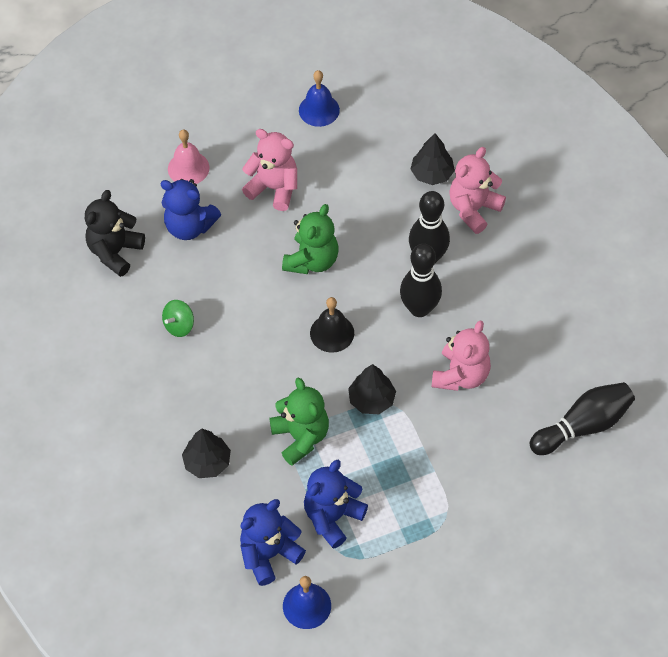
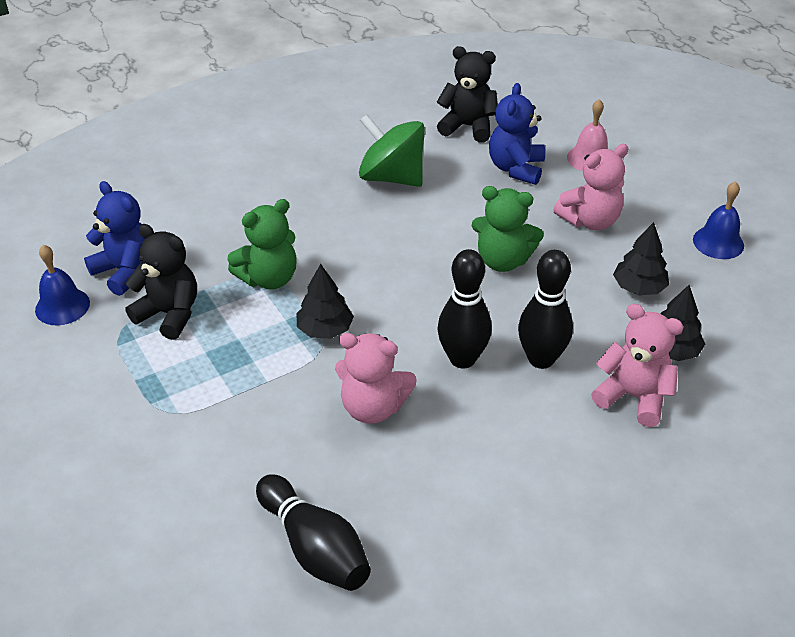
camera: 80 degrees right, 15 degrees down
(179, 325) = (392, 177): green spinning top -> green spinning top, size x2.04
(207, 462) = (232, 216): black tree -> black tree (639, 288)
(274, 188) = (590, 221): pink teddy bear -> pink teddy bear turned 45 degrees clockwise
(332, 333) = (409, 287): black bell -> none
(332, 517) = (169, 314): blue teddy bear -> black teddy bear

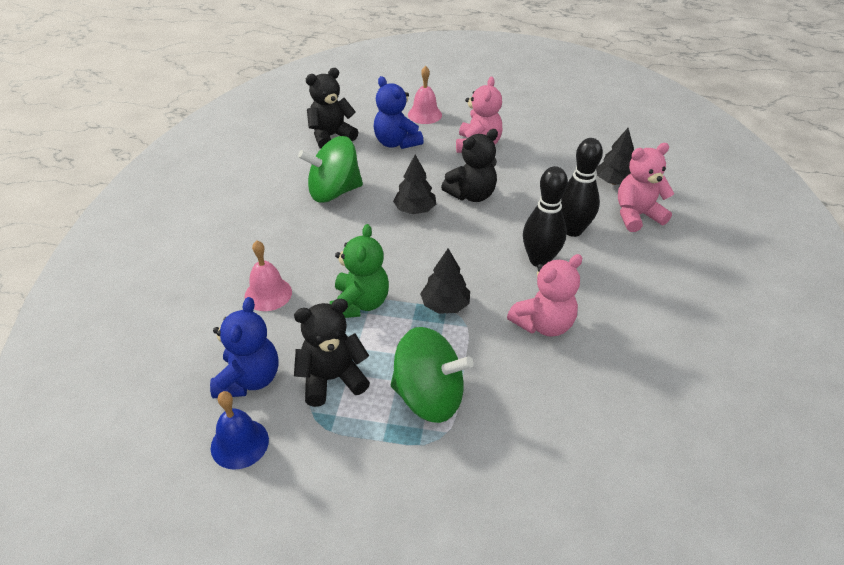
camera: 50 degrees left, 0 degrees up
(125, 271) = (249, 379): blue teddy bear -> blue teddy bear turned 105 degrees clockwise
(206, 380) = (429, 396): none -> green spinning top
(223, 222) = (268, 294): none -> pink bell
(314, 547) = (648, 426): black bowling pin -> none
(503, 260) = (471, 195): green teddy bear -> black teddy bear
(639, 288) = (553, 163): black tree -> black tree (415, 210)
(718, 242) = (547, 118): blue bell -> none

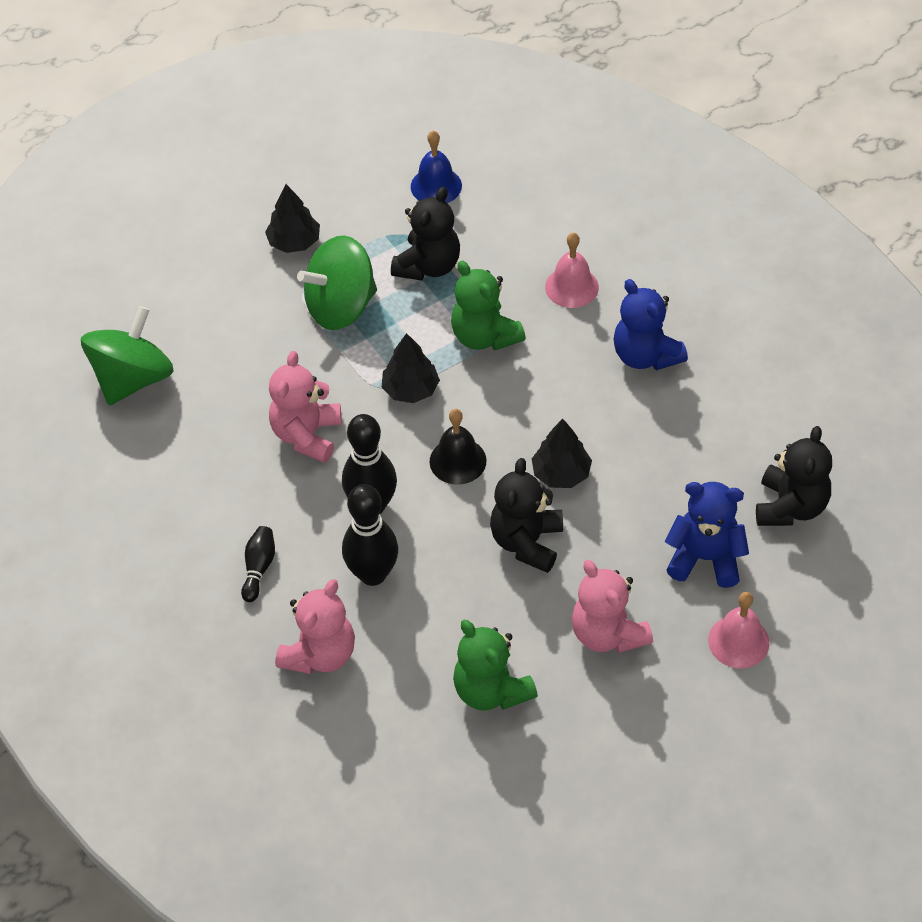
camera: 140 degrees right, 10 degrees up
(249, 379) = (488, 222): blue teddy bear -> blue teddy bear (645, 355)
(334, 192) = (671, 431): green spinning top -> green spinning top (133, 379)
(463, 250) = (458, 461): none -> black bell
(557, 157) = (491, 690): none -> green teddy bear
(614, 182) = (387, 697): black tree -> black tree (294, 242)
(642, 272) = (259, 568): none -> black bowling pin

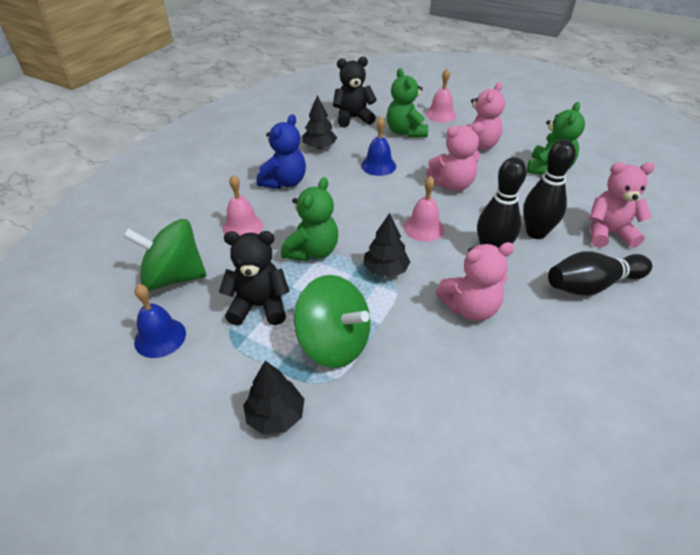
camera: 120 degrees left, 10 degrees down
(133, 379) = (526, 468): green spinning top -> green spinning top (174, 277)
(259, 568) = (592, 285): black bowling pin -> black bowling pin, size x1.85
(458, 461) = (423, 228): black bell -> pink bell
(527, 542) = (452, 185): black teddy bear -> pink teddy bear
(561, 473) = (396, 187): black tree -> black tree (319, 147)
(626, 477) = (378, 165): none -> blue bell
(705, 558) = (405, 132): blue teddy bear -> green teddy bear

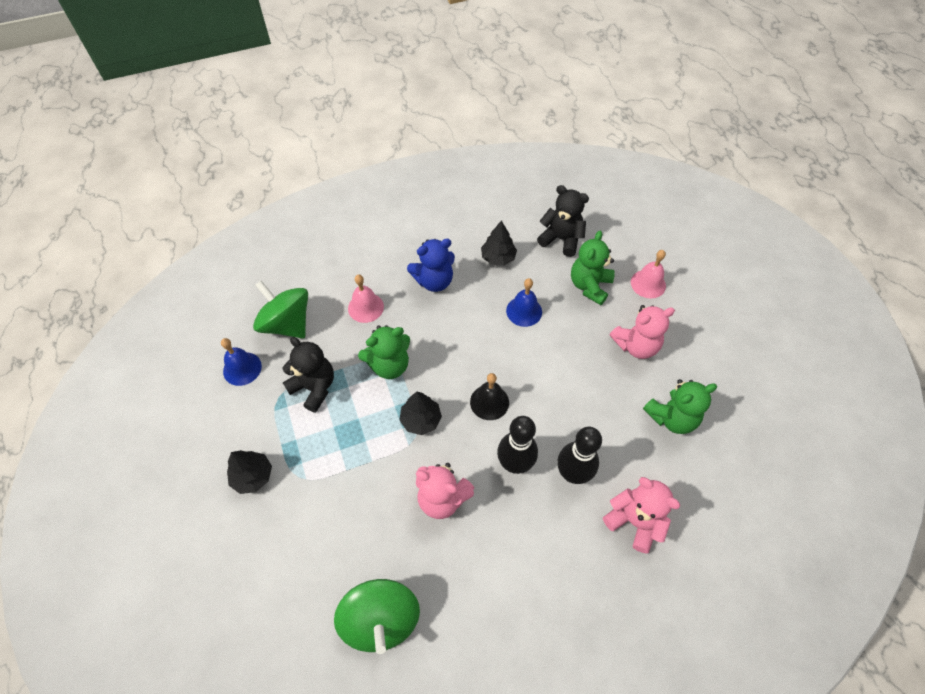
camera: 40 degrees right, 15 degrees up
(334, 343) = (330, 453): green spinning top -> green spinning top (381, 619)
(423, 228) = (489, 402): pink bell -> black bell
(452, 185) = (562, 374): pink teddy bear -> none
(592, 285) = (555, 553): black bowling pin -> none

